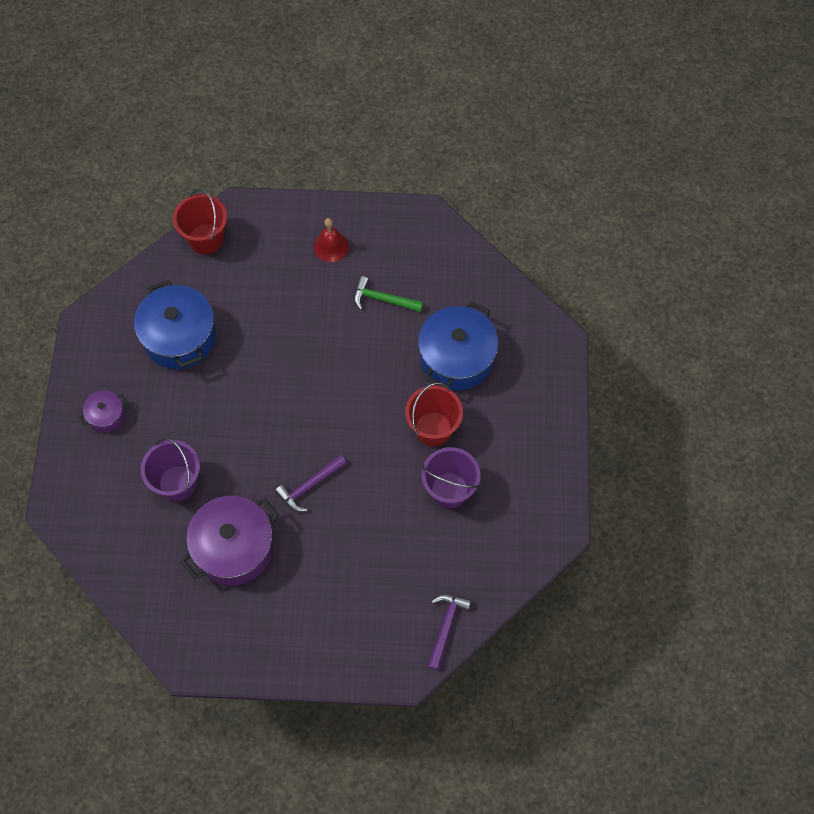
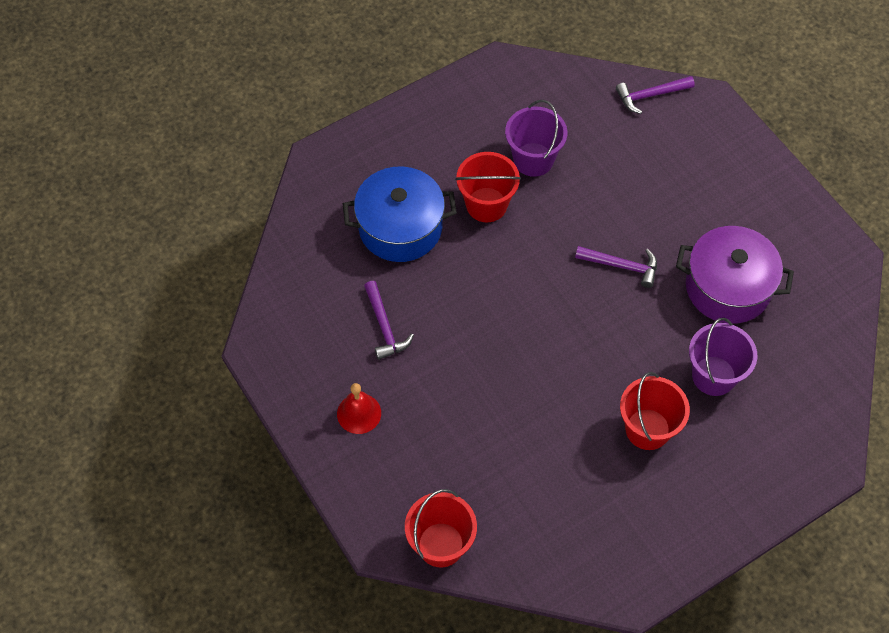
camera: 125 degrees left, 5 degrees down
(106, 416) = (707, 490): purple pot -> none
(177, 410) = (647, 429): none -> red bucket
(180, 337) = (572, 484): blue pot -> none
(383, 299) = (384, 326): green hammer -> purple hammer

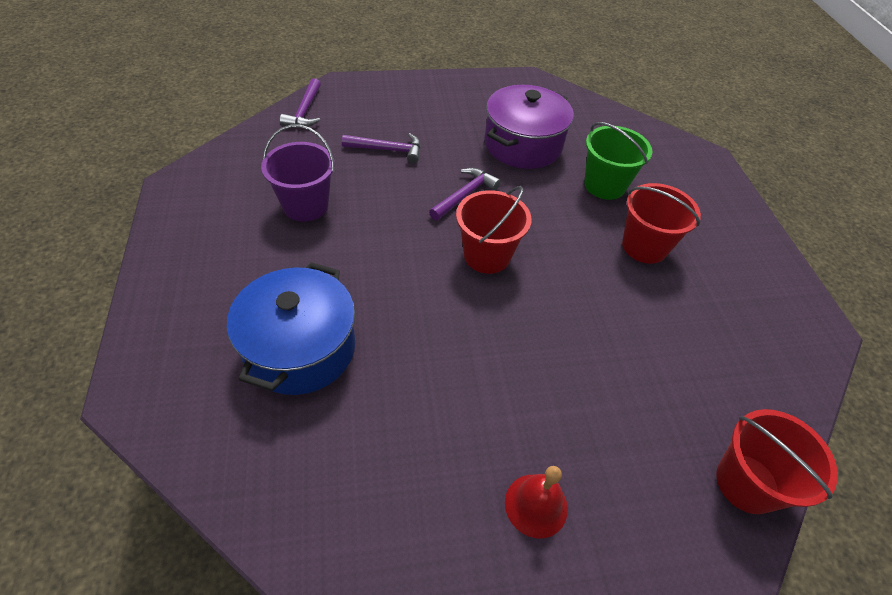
camera: 70 degrees left, 10 degrees down
(384, 326) = (424, 421): purple hammer -> purple hammer (387, 150)
(486, 205) = (329, 261): red bucket -> red bucket (487, 255)
(713, 376) = (604, 185): purple bucket -> green bucket

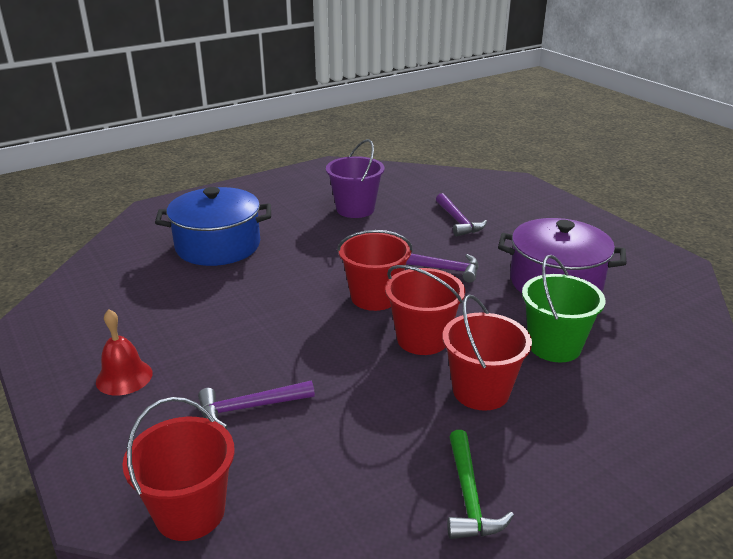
camera: 70 degrees right, 20 degrees down
(305, 111) = (462, 178): purple hammer -> purple hammer (250, 407)
(566, 251) = (422, 339): none -> red bucket
(752, 301) = (469, 496): none -> green hammer

